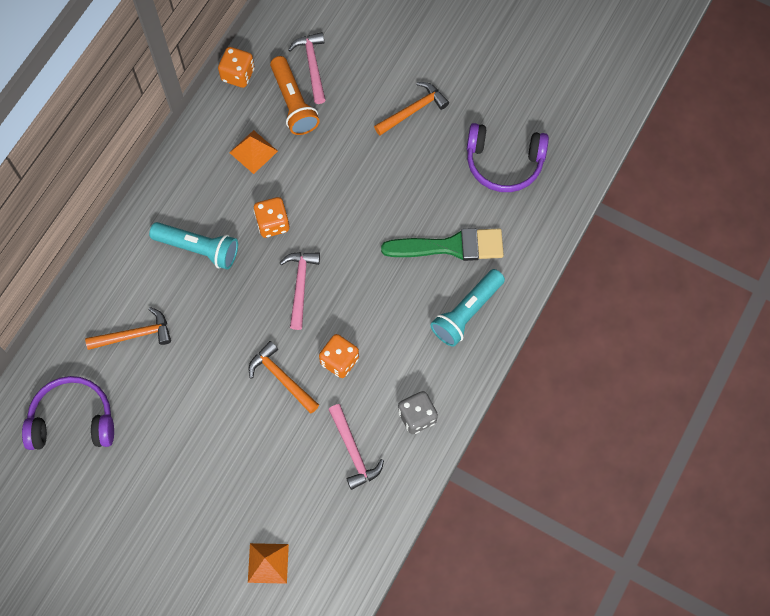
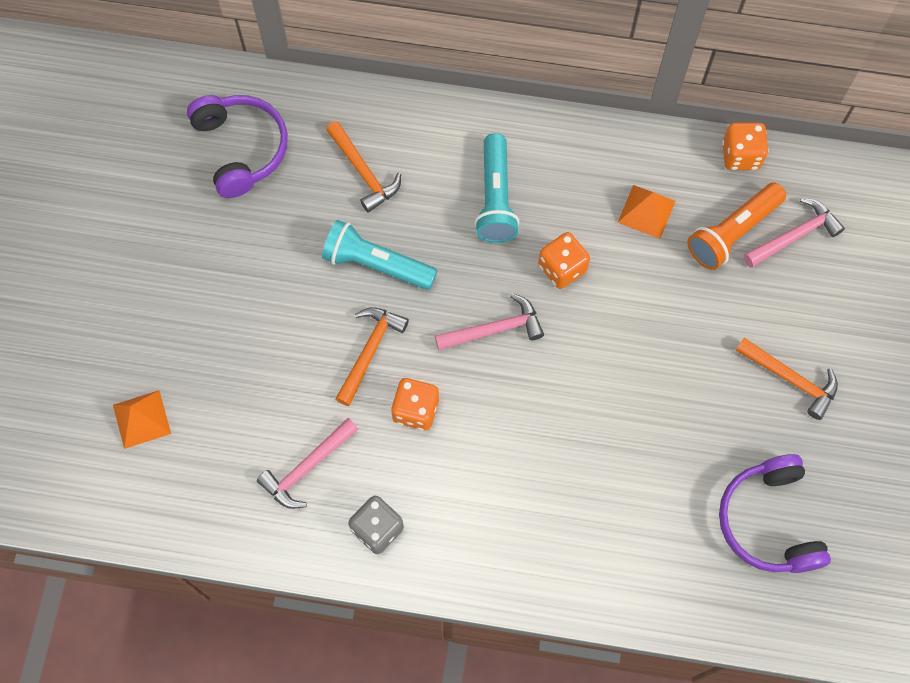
camera: 70 degrees right, 0 degrees up
(451, 246) = (620, 492): green brush -> none
(467, 312) = (538, 544): turquoise flashlight -> turquoise flashlight (376, 264)

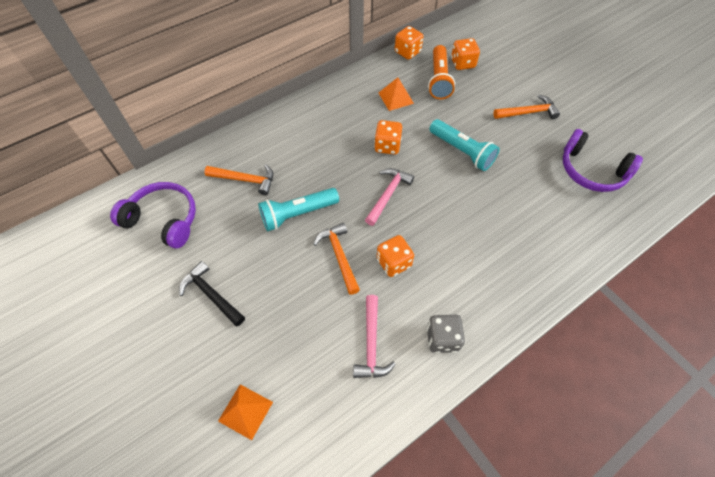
camera: 45 degrees left, 10 degrees down
(212, 277) = (211, 295): none -> black hammer
(495, 198) = (324, 142): turquoise flashlight -> turquoise flashlight (462, 151)
(794, 235) = (462, 63): pink hammer -> orange dice

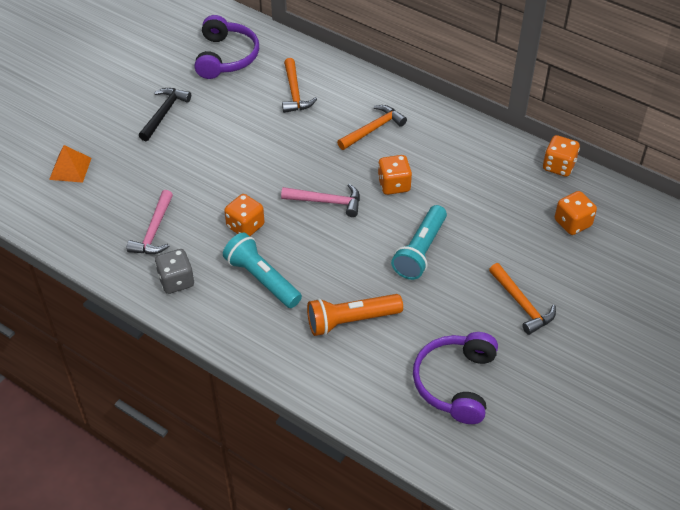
camera: 70 degrees right, 10 degrees down
(298, 214) = (271, 141): turquoise flashlight -> turquoise flashlight (262, 279)
(339, 256) = (236, 184): orange hammer -> orange hammer (373, 129)
(371, 343) = (154, 231): pink hammer -> pink hammer turned 60 degrees counterclockwise
(396, 98) = (472, 174): orange pyramid -> none
(439, 79) = (527, 206): orange flashlight -> orange flashlight (351, 321)

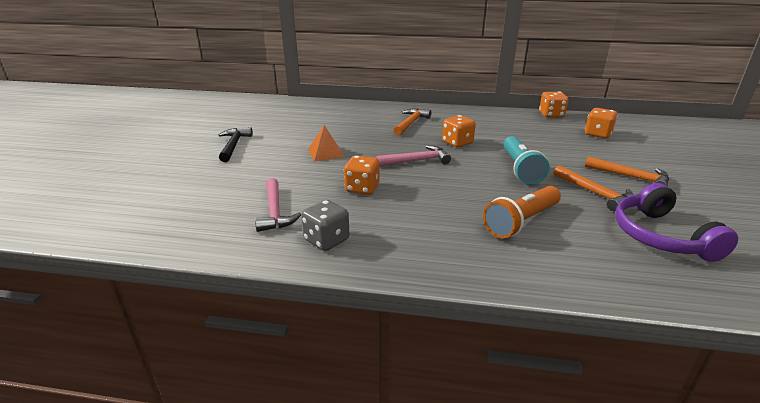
camera: 25 degrees left, 20 degrees down
(70, 168) = (156, 192): orange pyramid -> orange pyramid (326, 153)
(226, 57) = (266, 113): purple headphones -> none
(262, 279) = (411, 216): turquoise flashlight -> none
(294, 92) = (335, 119): orange hammer -> orange hammer (594, 193)

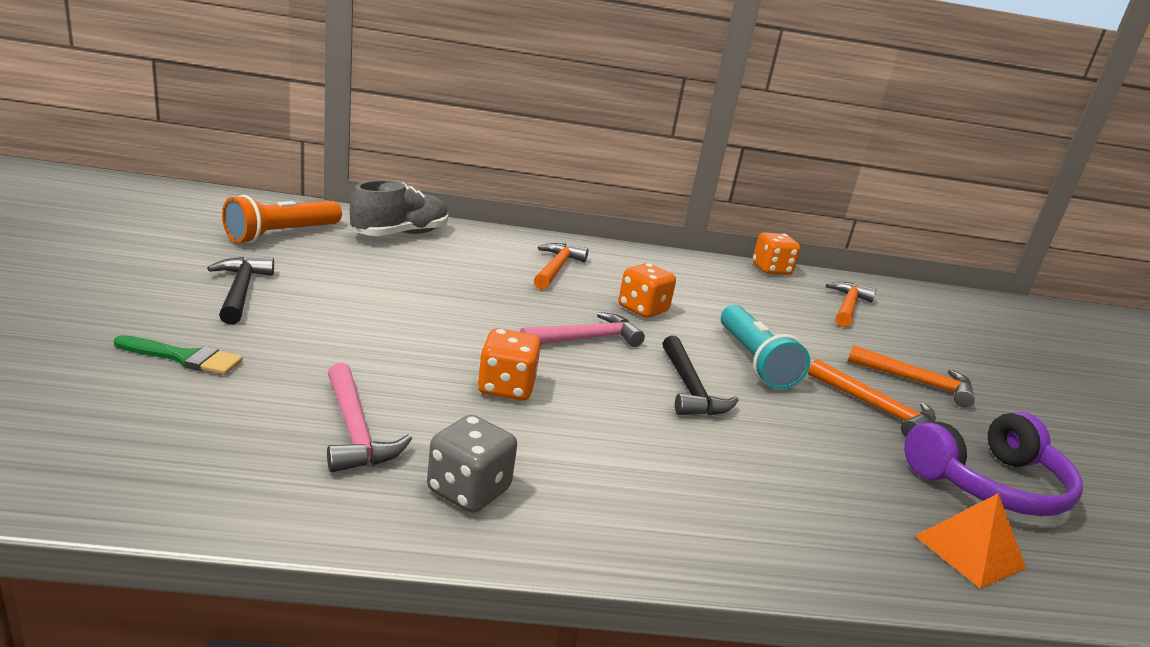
camera: 15 degrees left, 5 degrees down
(199, 179) = (184, 357): none -> green brush
(325, 111) = (400, 234): none -> grey shoe
(326, 153) = (422, 315): orange pyramid -> orange pyramid (969, 551)
(472, 185) = (689, 388): none -> black hammer
(521, 222) = (785, 456): orange flashlight -> orange flashlight (282, 234)
(598, 134) = (847, 307): orange dice -> orange hammer
(660, 236) = (989, 484): purple headphones -> purple headphones turned 90 degrees counterclockwise

